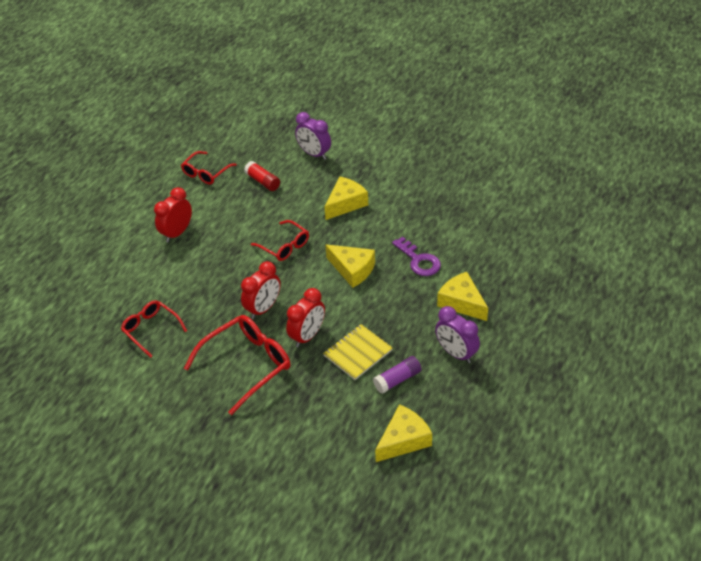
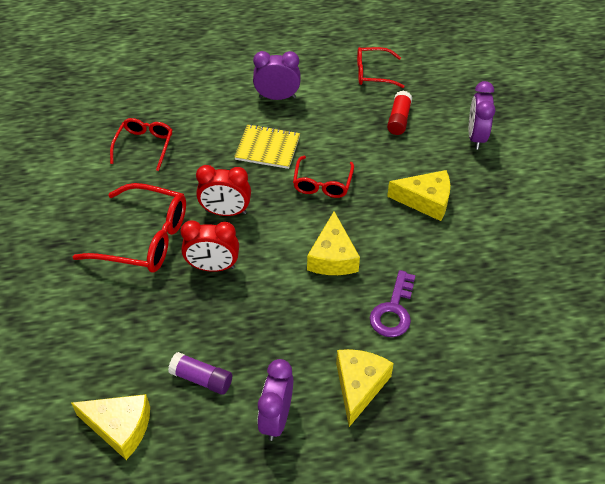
camera: 55 degrees right, 5 degrees up
(177, 233) = (277, 97): red clock -> purple clock
(357, 353) = (217, 322): yellow notebook -> yellow notebook (267, 148)

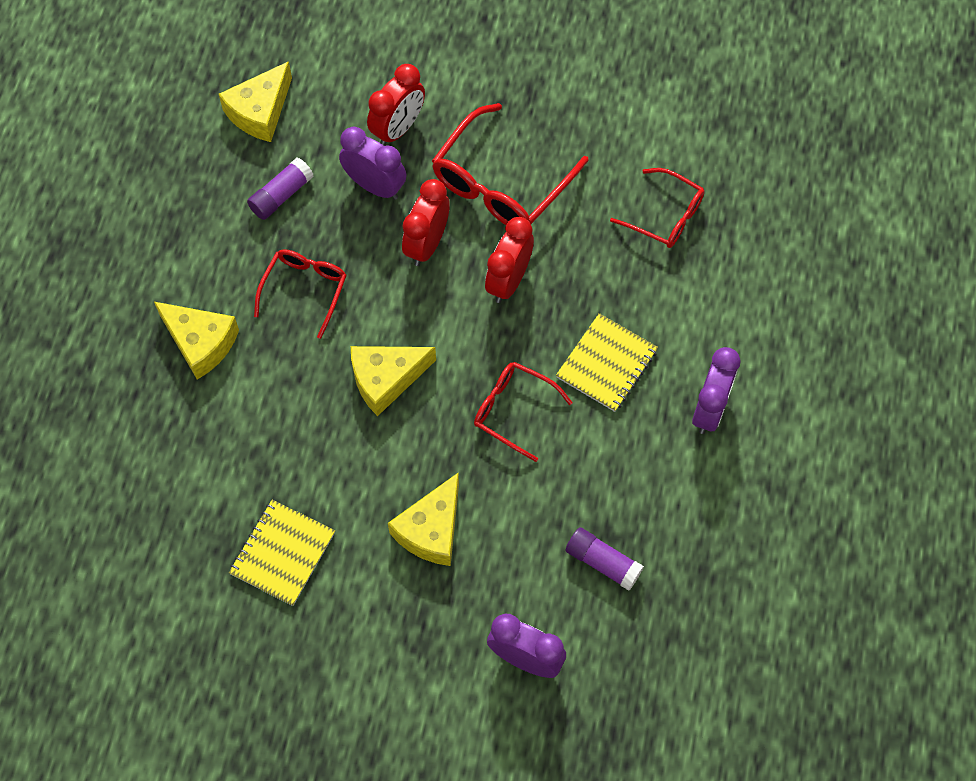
camera: 110 degrees right, 15 degrees up
(112, 318) = (398, 129): none -> red clock
(276, 418) = (202, 251): purple clock -> purple clock (375, 186)
(333, 257) = (386, 379): yellow cheese -> yellow cheese turned 45 degrees counterclockwise
(373, 73) = (720, 567): red glasses -> red glasses (305, 290)
(393, 311) = (279, 417): purple key -> none
(399, 119) = (602, 562): red glue stick -> purple glue stick
(489, 273) = (282, 553): none -> yellow notebook

